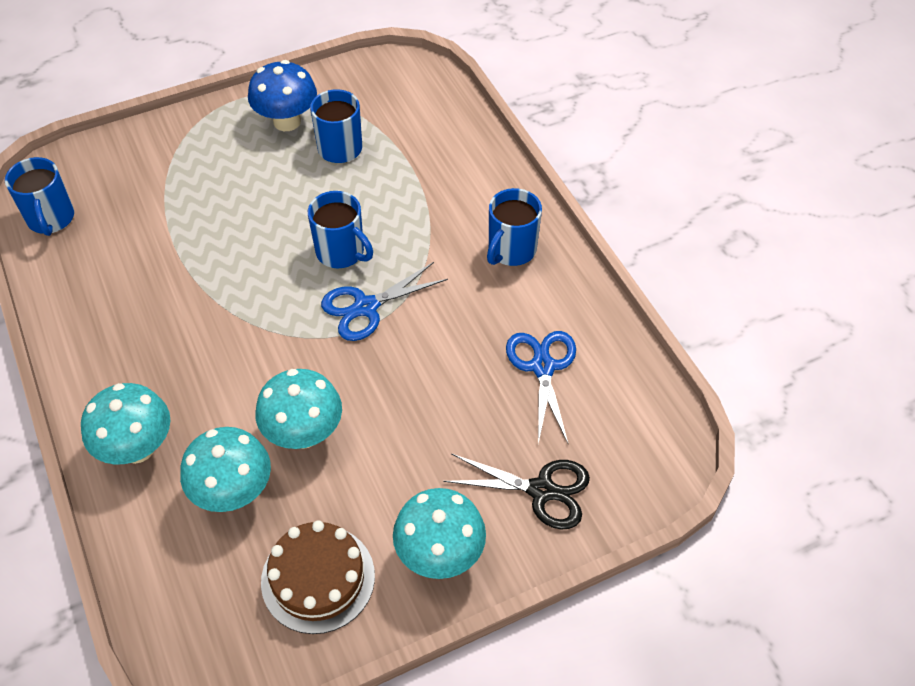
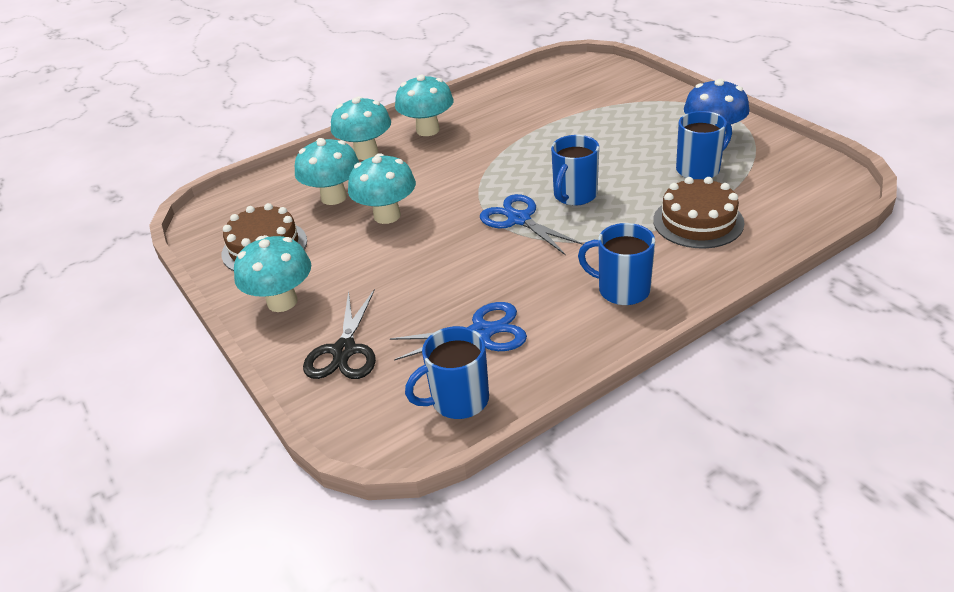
camera: 85 degrees right, 15 degrees down
(51, 219) = (551, 75): blue mug -> blue mug (458, 400)
(115, 370) = (428, 130): none -> turquoise mushroom
(427, 172) = (698, 221): none -> brown cake

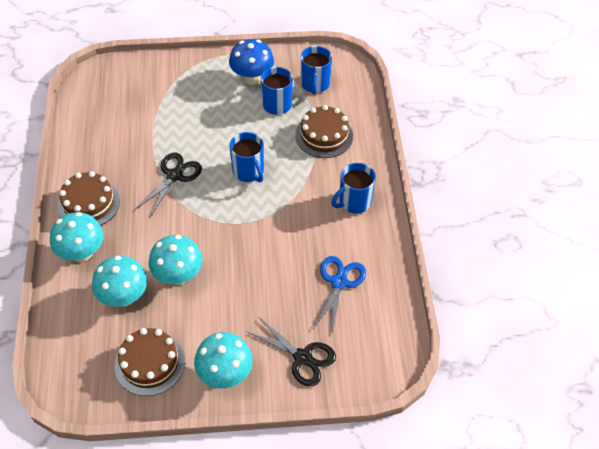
camera: 65 degrees left, 15 degrees up
(428, 130) = (88, 203): turquoise mushroom -> brown cake
(458, 400) = (386, 320): blue mug -> blue mug (315, 84)
(514, 156) = (174, 175): none -> black scissors
(519, 219) = (248, 210): blue scissors -> none

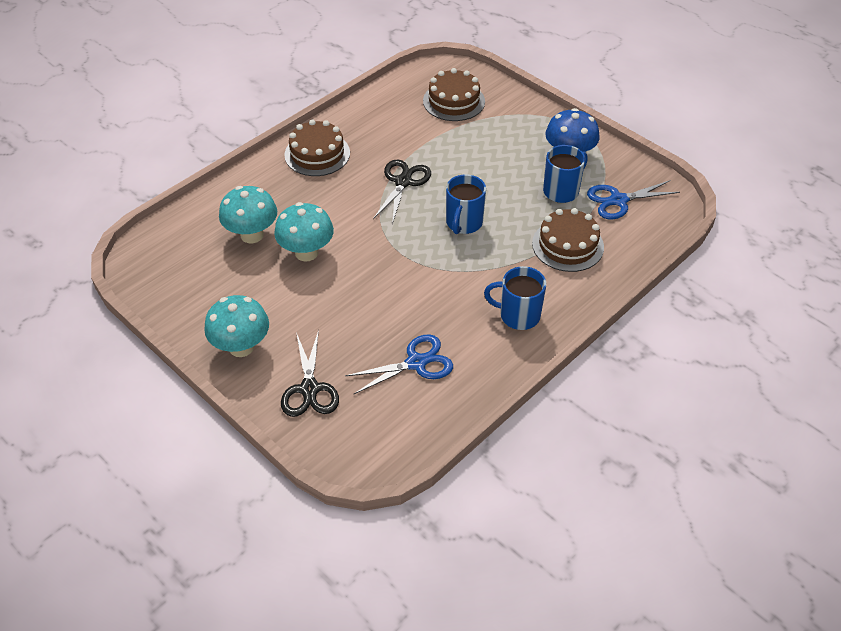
camera: 50 degrees right, 5 degrees down
(82, 253) = (267, 183): turquoise mushroom -> none
(150, 363) = (206, 292): brown cake -> brown cake (454, 101)
(174, 175) = (403, 182): black scissors -> black scissors turned 60 degrees counterclockwise
(315, 84) = (618, 200): blue mug -> blue scissors

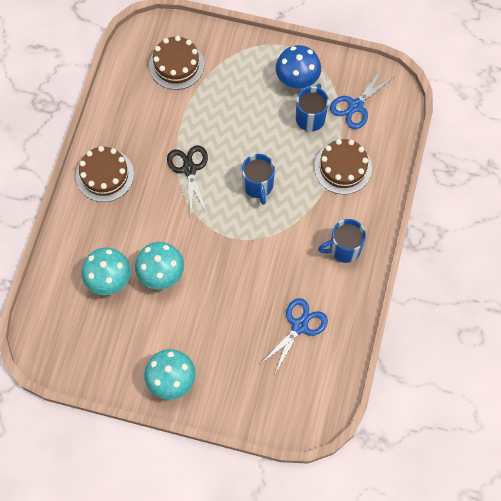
camera: 30 degrees left, 20 degrees up
(309, 389) = (242, 387): black scissors -> none

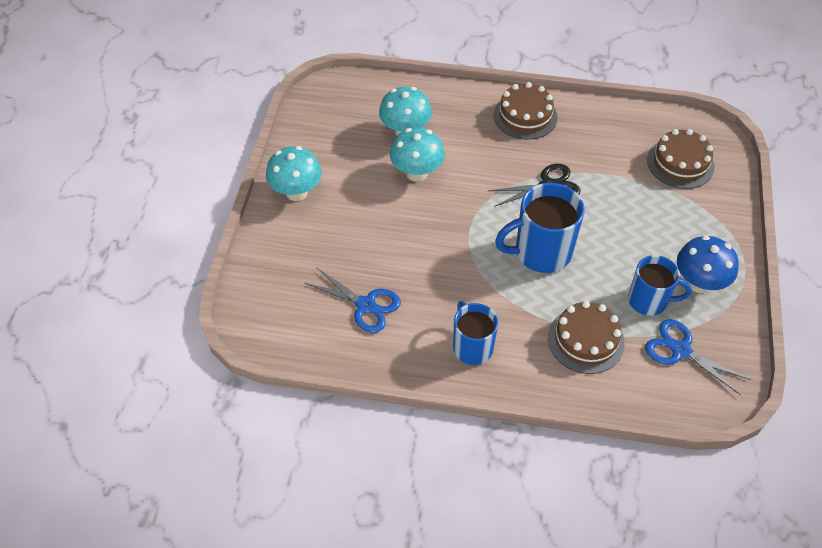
camera: 85 degrees right, 15 degrees down
(258, 186) = (541, 252): blue mug -> blue mug, size x1.51

